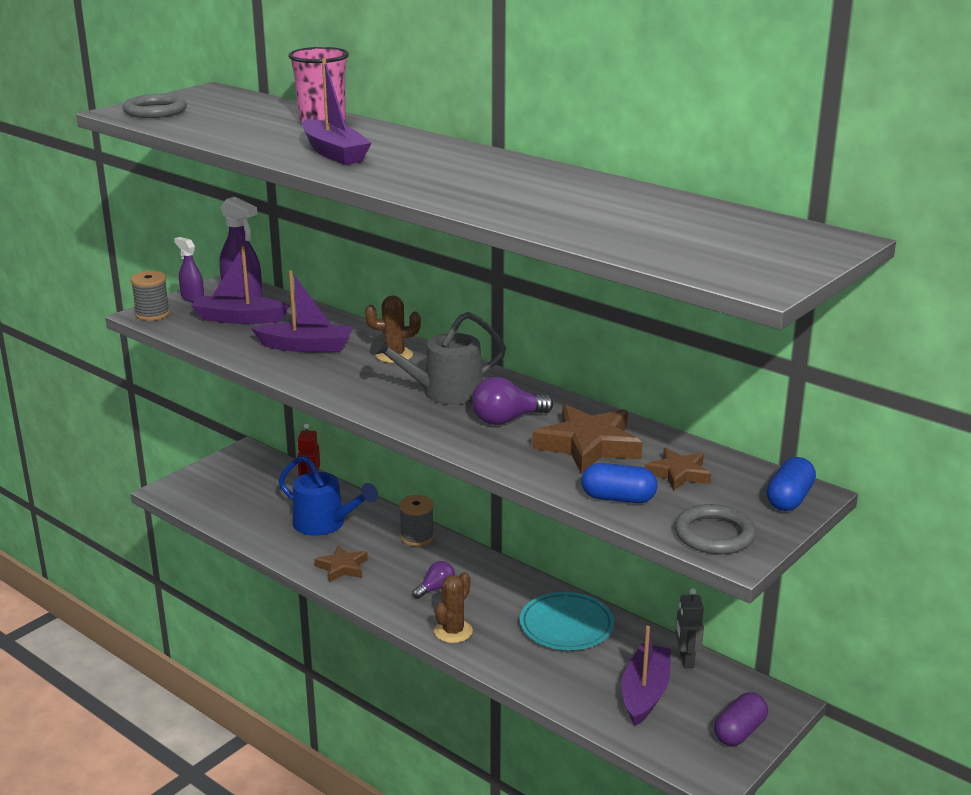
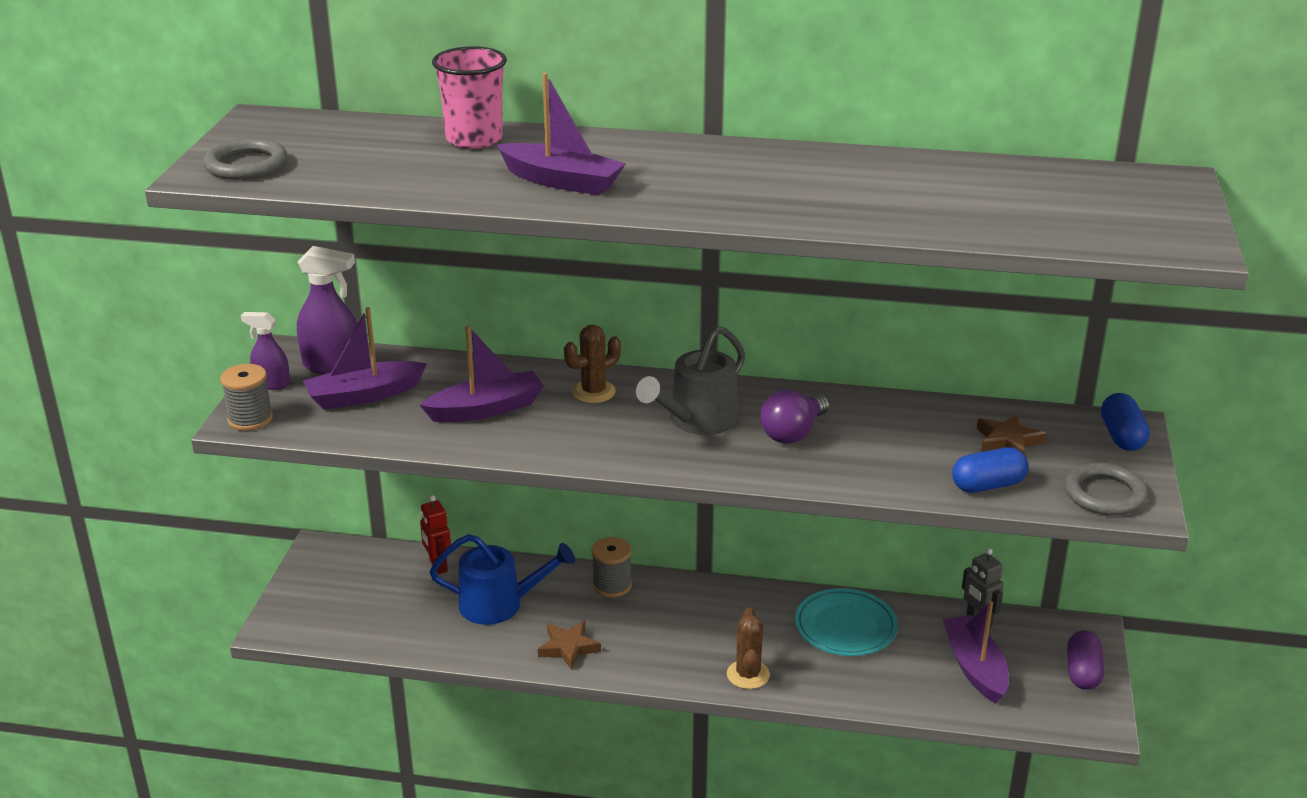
camera: 30 degrees left, 5 degrees up
(436, 588) = (686, 635): purple light bulb -> none
(588, 445) = (898, 437): brown star -> none

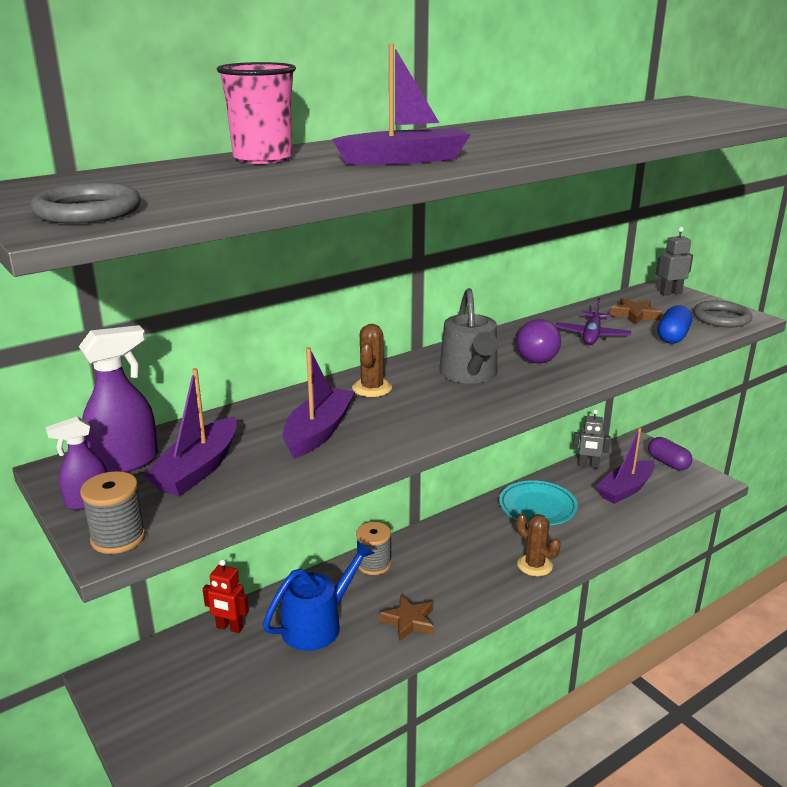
camera: 45 degrees left, 5 degrees down
(902, 440) = (592, 335): none -> purple plane
(975, 667) = (625, 489): purple boat -> purple boat turned 75 degrees counterclockwise
(1122, 436) = (670, 293): blue capsule -> grey robot

